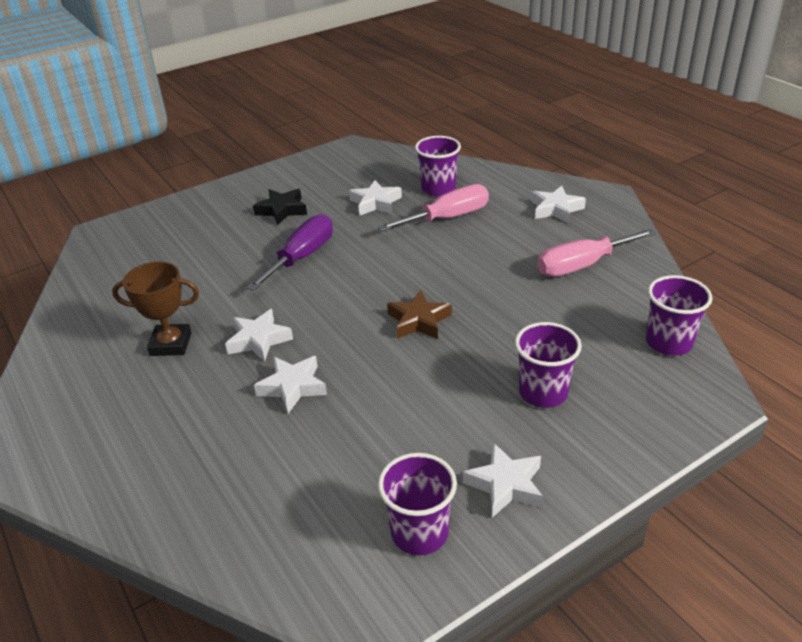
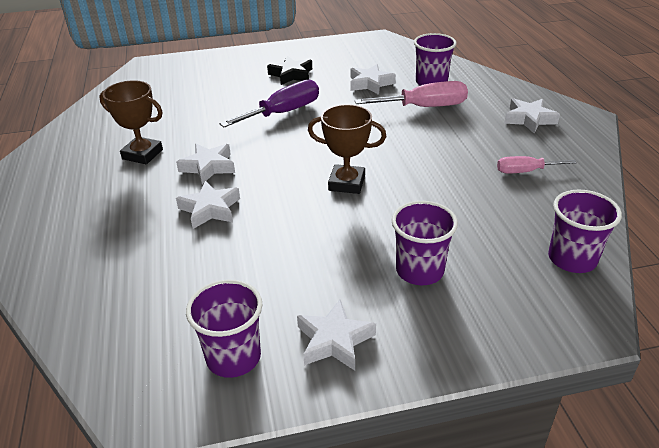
camera: 20 degrees right, 0 degrees up
(419, 321) = (346, 183): brown star -> brown trophy
(582, 265) = (525, 171): pink screwdriver -> pink screwdriver, size x0.59

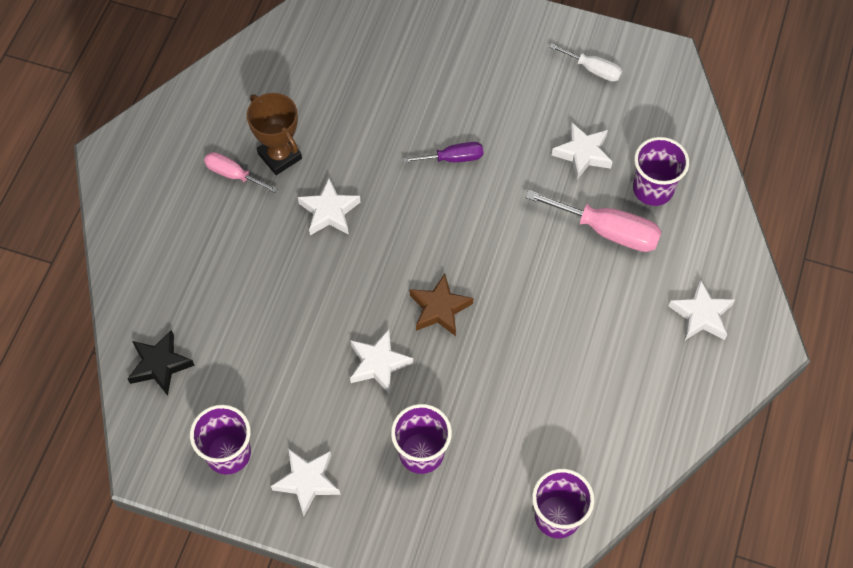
camera: 30 degrees right, 25 degrees up
(210, 209) = (298, 275): white star -> white star (378, 364)
(283, 112) = (453, 158): purple screwdriver -> purple screwdriver, size x0.59
(291, 75) = (508, 87): black star -> black star (160, 365)
(339, 53) = (593, 69): none -> white screwdriver
(346, 183) = (439, 308): brown trophy -> brown star
(525, 171) = (620, 390): pink screwdriver -> pink screwdriver (233, 174)

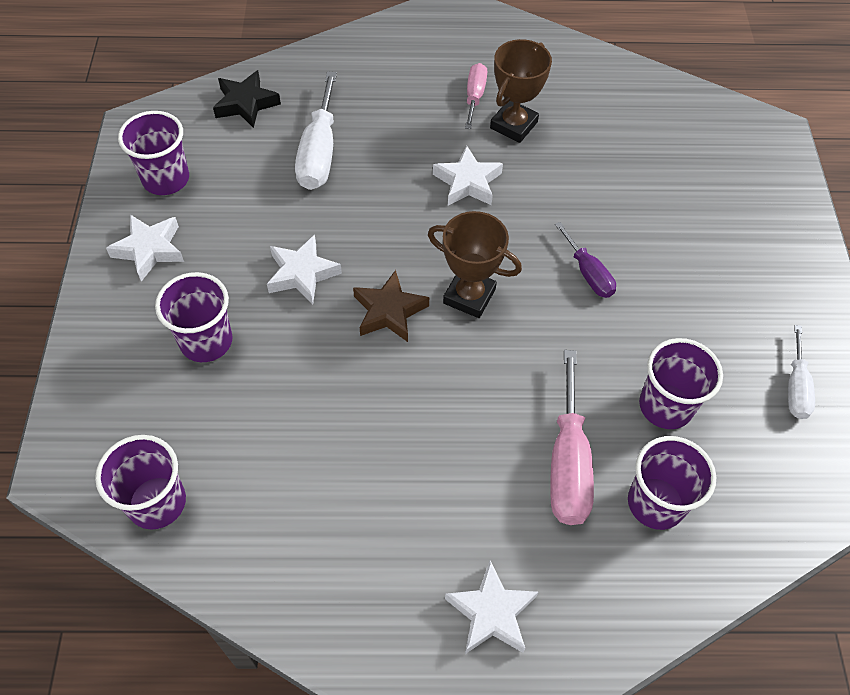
camera: 70 degrees right, 5 degrees down
(248, 317) = (319, 152): none -> white screwdriver
(445, 247) = (469, 296): none -> brown trophy
(583, 153) = (665, 406): white star -> purple cup

